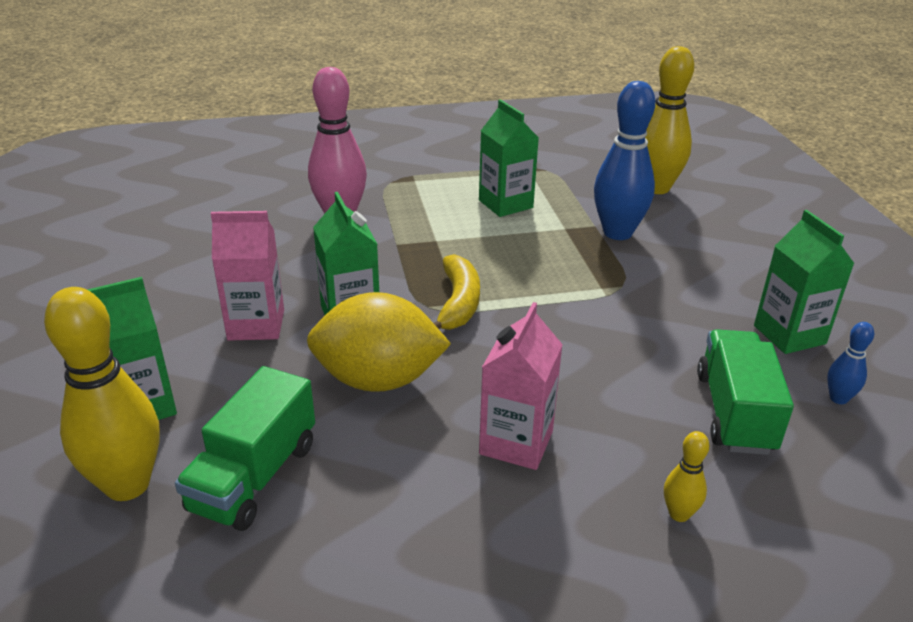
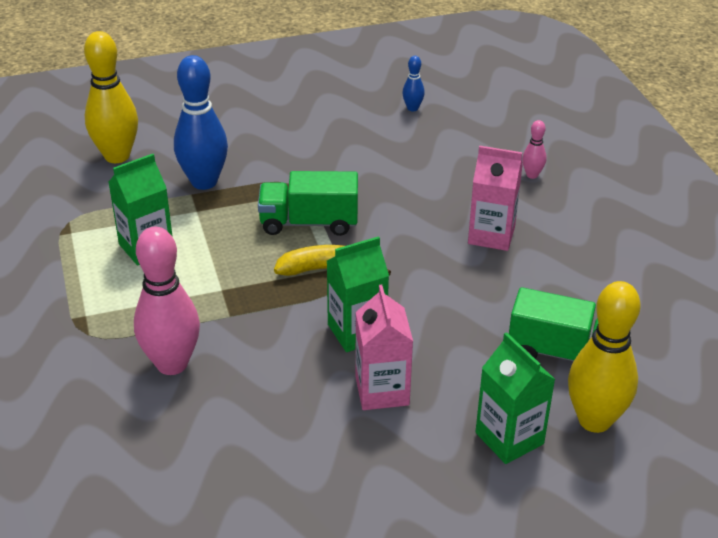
camera: 95 degrees left, 5 degrees up
(378, 380) = (442, 305): yellow lemon -> none
(679, 514) = (532, 175): yellow bowling pin -> pink bowling pin
(734, 412) = (436, 147): green truck -> green truck (309, 223)
(789, 335) = (346, 116): green carton -> none

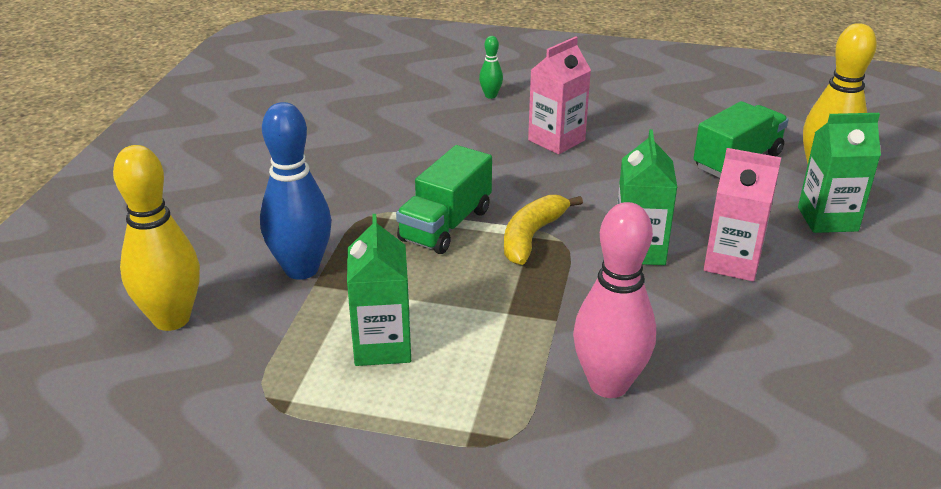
camera: 60 degrees left, 5 degrees down
(412, 108) = (323, 114): blue bowling pin -> none
(532, 175) = (490, 96): pink bowling pin -> green bowling pin

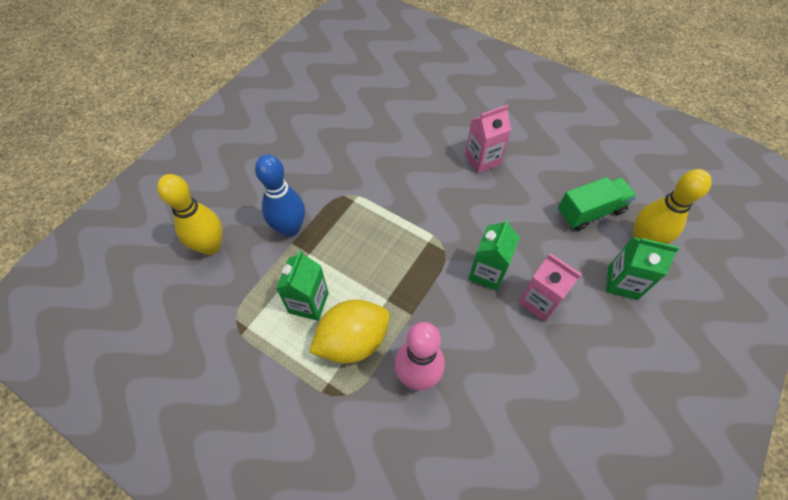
camera: 20 degrees right, 25 degrees up
(445, 225) = (383, 216): green truck -> none
(482, 372) = (353, 341): none -> yellow lemon
(490, 96) = (460, 107): green bowling pin -> none
(532, 236) = (429, 241): yellow banana -> none

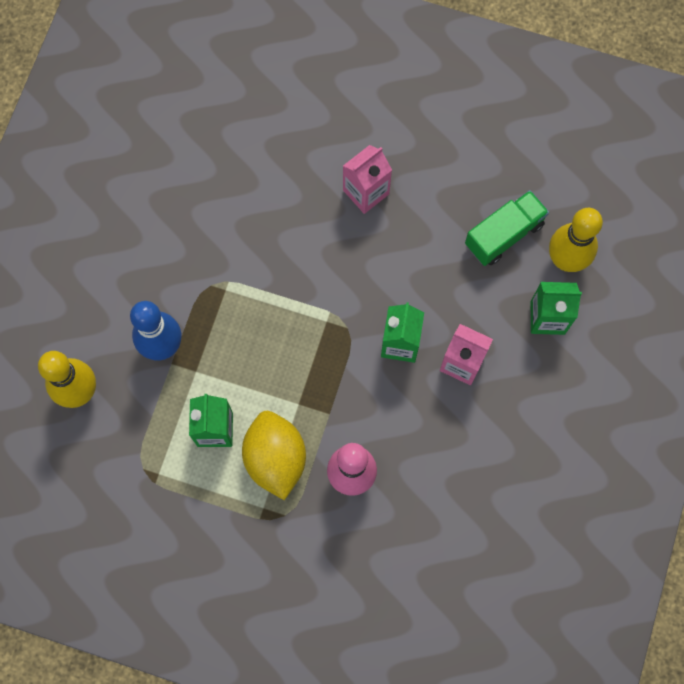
camera: 15 degrees left, 15 degrees up
(353, 341) = (275, 458): yellow lemon -> yellow lemon turned 60 degrees counterclockwise

